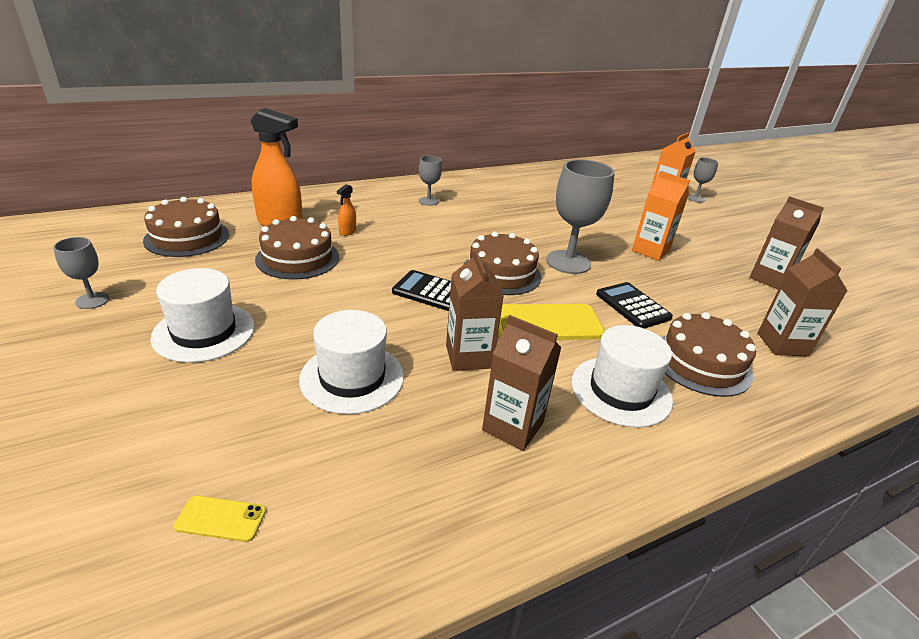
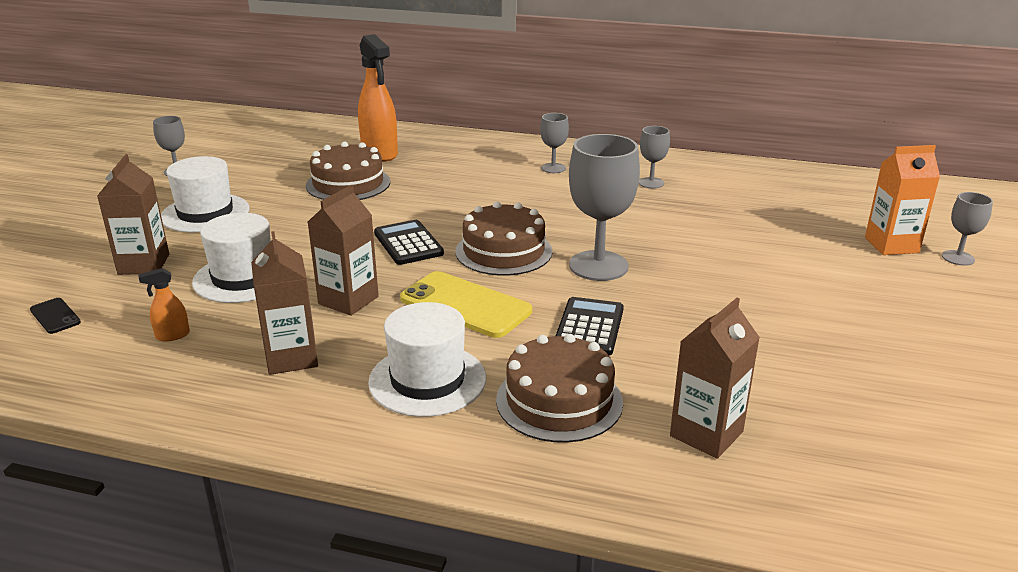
camera: 45 degrees right, 5 degrees down
(187, 237) = (295, 146): brown cake -> none
(221, 519) = (55, 316): yellow phone -> black phone
(347, 231) = (424, 174): orange spray bottle -> orange spray bottle (172, 335)
(501, 195) = (651, 183): none -> grey goblet
(650, 251) = (734, 289): orange carton -> none
(769, 279) = (857, 376): brown carton -> brown carton (144, 264)

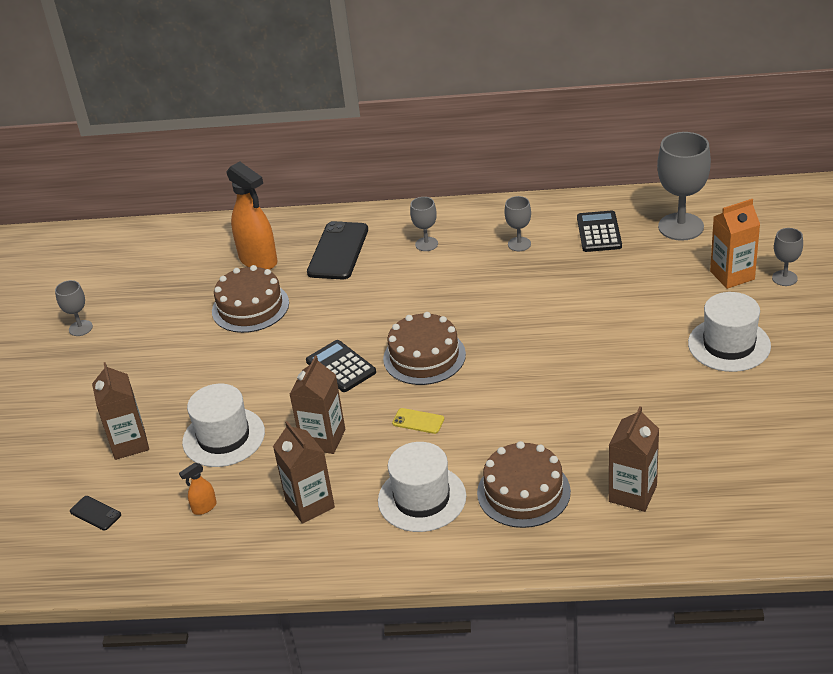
camera: 10 degrees left, 10 degrees up
(205, 213) = (143, 373): white hat -> white hat (729, 345)
(461, 159) = (338, 251): none -> black phone
(465, 305) = (418, 421): yellow phone -> yellow phone, size x0.48
(589, 327) = (521, 420): black calculator -> black calculator (599, 232)
(598, 266) = (507, 354): grey goblet -> grey goblet (681, 227)

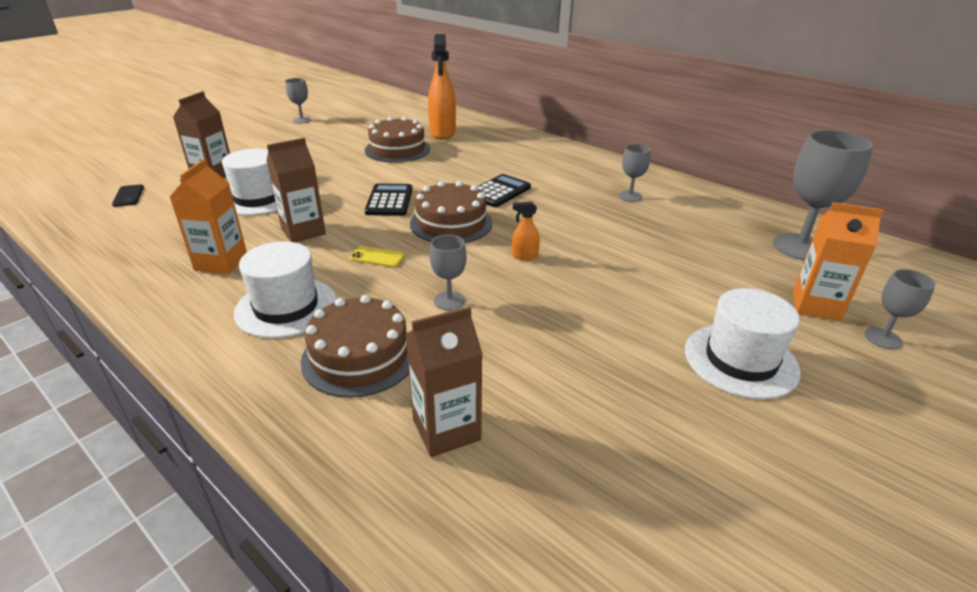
camera: 35 degrees right, 5 degrees down
(204, 507) = (173, 226): orange spray bottle -> orange spray bottle (524, 256)
(310, 504) = (221, 262): brown carton -> orange carton
(338, 251) = (496, 148): black phone -> none
(418, 421) = (377, 257): yellow phone -> yellow phone turned 45 degrees counterclockwise
(426, 244) = (559, 168): grey goblet -> grey goblet (449, 301)
(599, 232) = (710, 218): black calculator -> black calculator (499, 191)

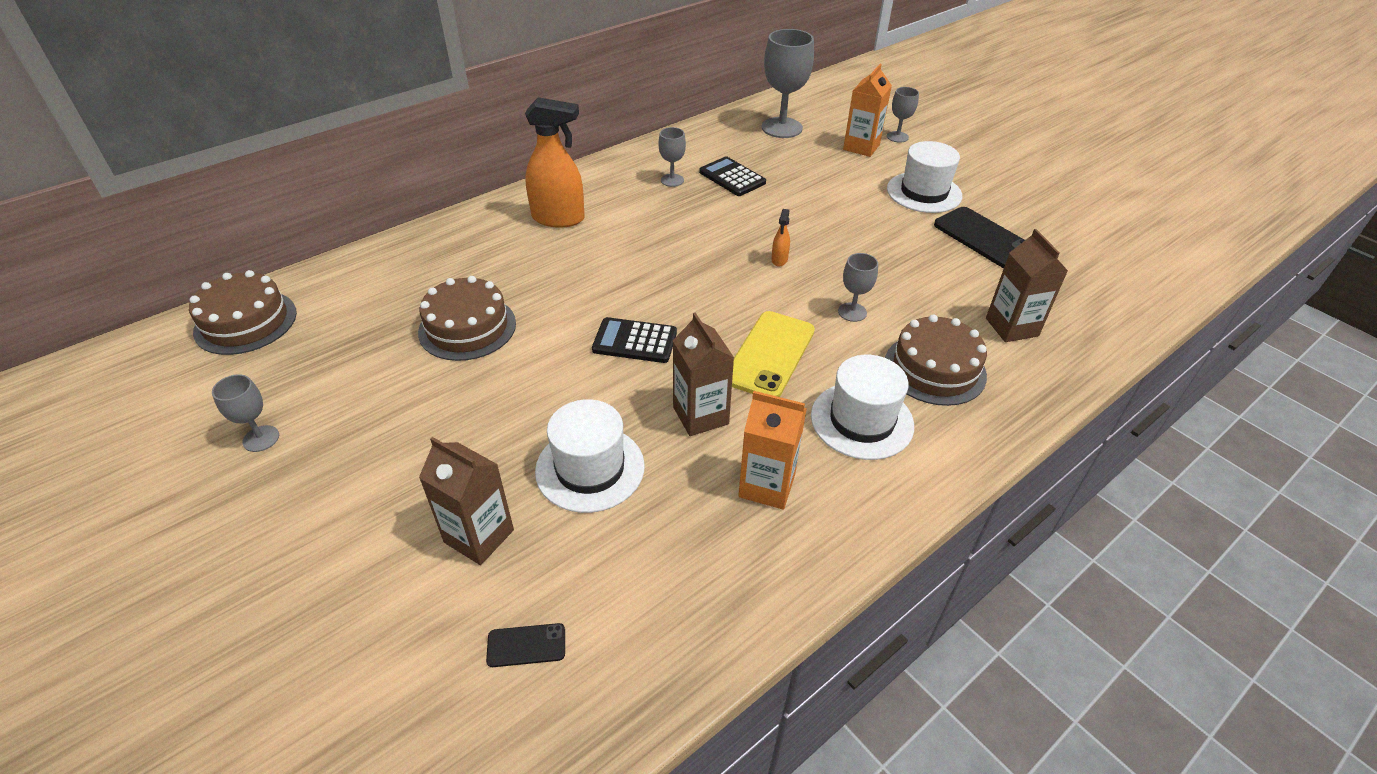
camera: 80 degrees left, 10 degrees up
(377, 257) = (770, 355): yellow phone -> yellow phone, size x2.10
(442, 133) = (425, 282): orange spray bottle -> orange spray bottle (559, 218)
(451, 223) = (704, 298): brown cake -> brown cake (245, 322)
(499, 191) = (635, 257): black calculator -> black calculator (732, 177)
(654, 417) = (984, 239): none -> black phone

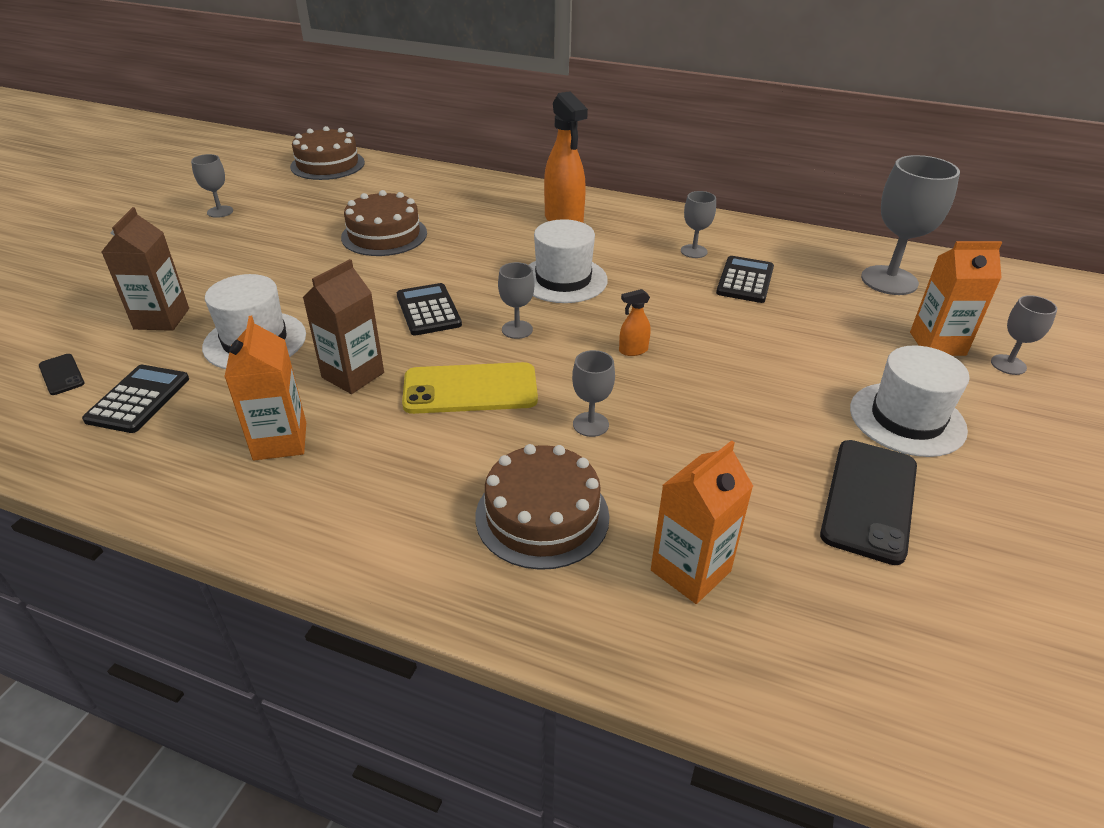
camera: 60 degrees right, 5 degrees down
(628, 580) = (138, 399): none -> black calculator
(706, 303) = (517, 329): none -> grey goblet
(862, 420) = (411, 479): white hat -> white hat (563, 279)
(1011, 327) = (690, 571): brown carton -> orange carton

